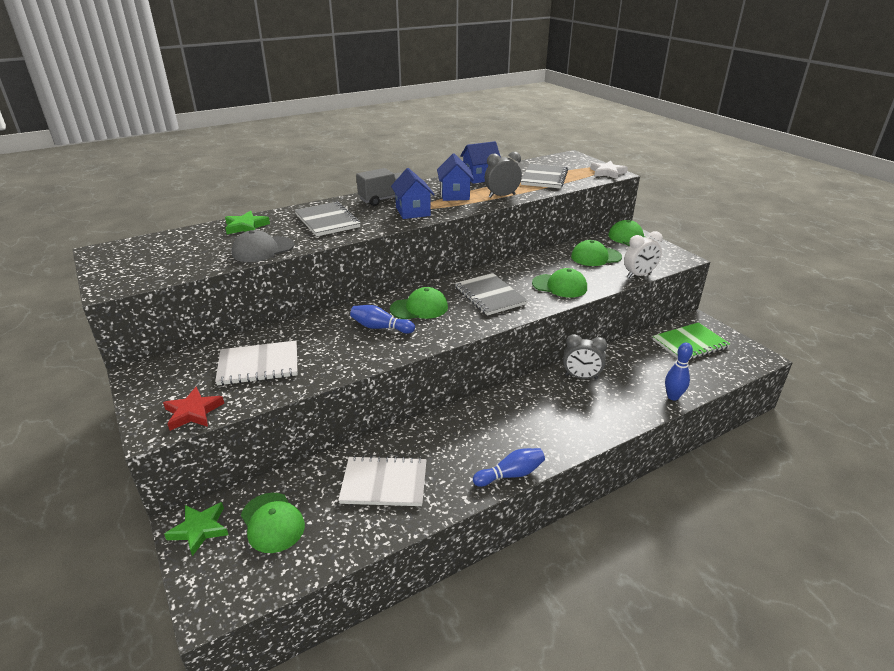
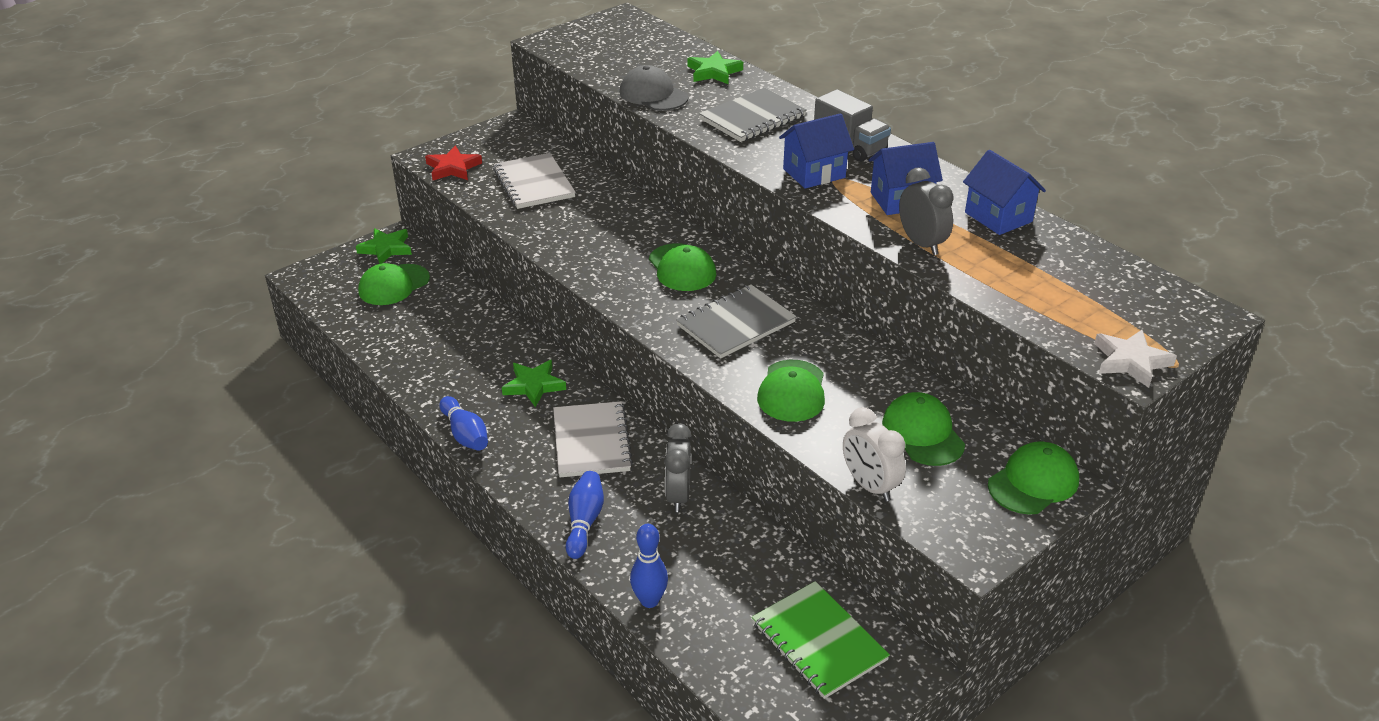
camera: 80 degrees right, 5 degrees up
(380, 327) = (625, 246): blue bowling pin -> blue bowling pin (584, 522)
(384, 483) = (447, 343): white notebook -> white notebook (591, 441)
(457, 433) = (534, 385): none -> green star
(544, 178) = (1043, 284): grey notebook -> none

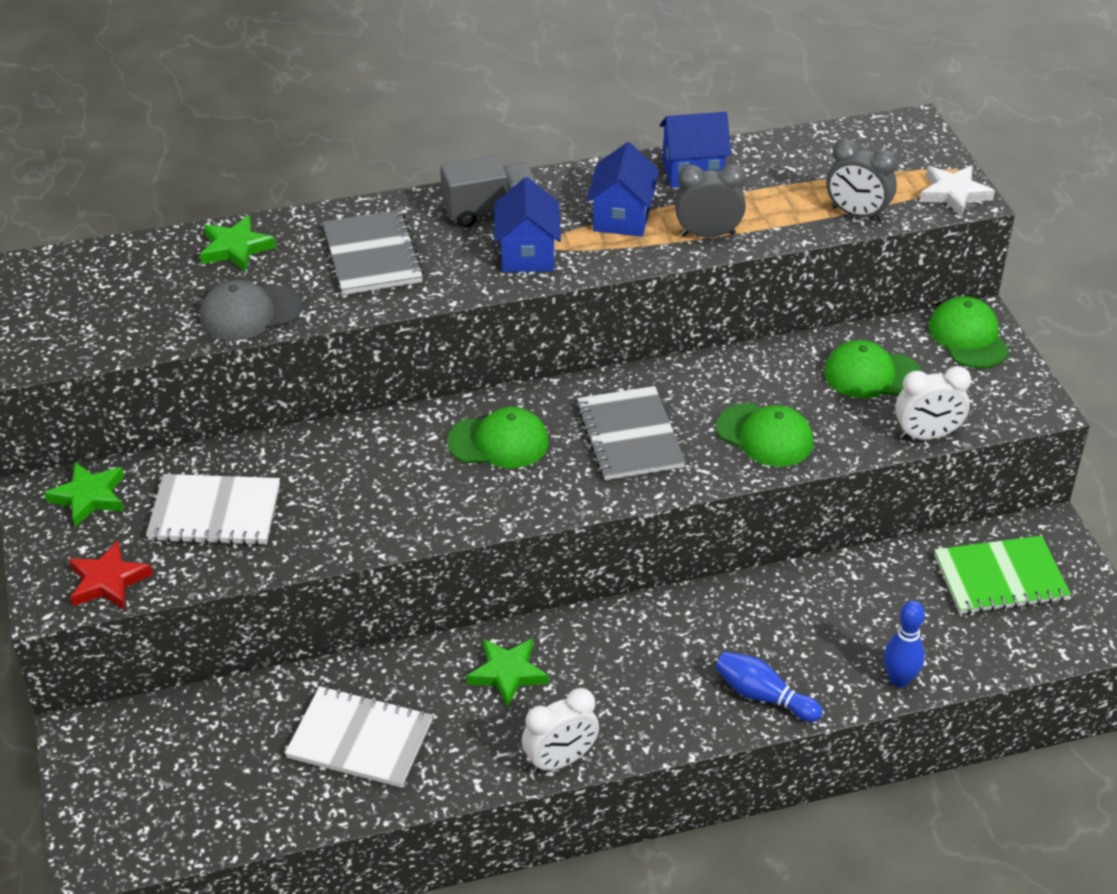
camera: 65 degrees left, 5 degrees up
(386, 249) = (98, 748): green star -> green star (89, 497)
(393, 285) = (196, 759): green cap -> none
(465, 434) = (560, 761): blue bowling pin -> white clock
(591, 441) = (637, 652): white notebook -> white notebook (360, 739)
(678, 495) = (761, 609): grey clock -> grey clock (857, 214)

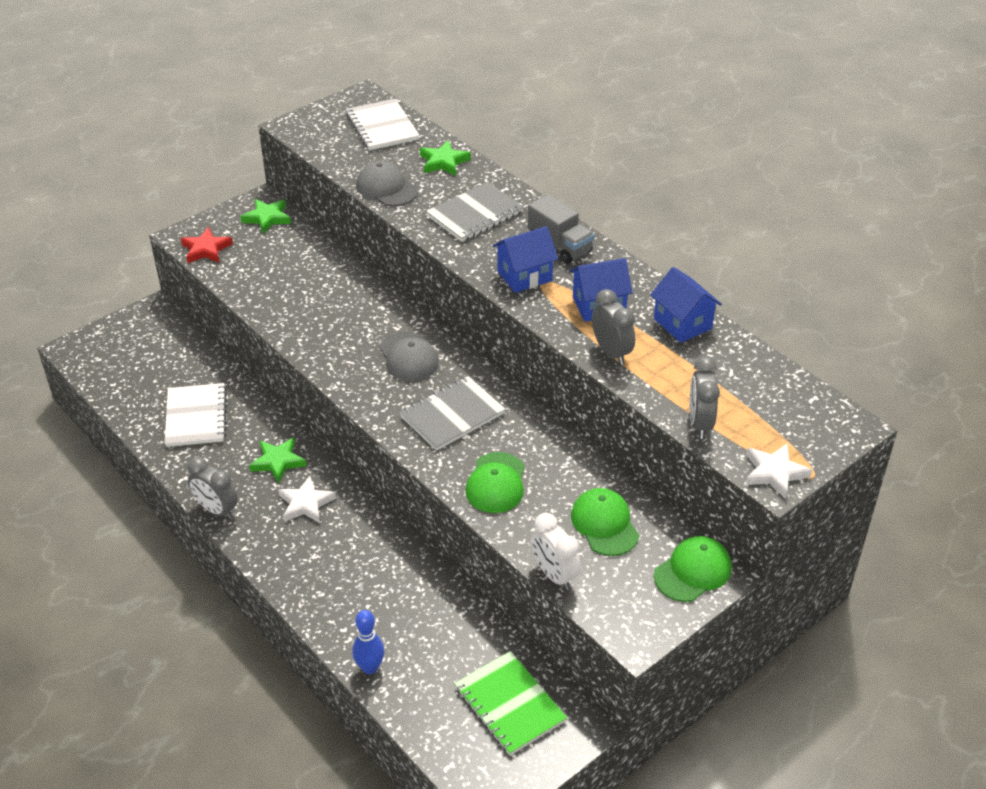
camera: 65 degrees right, 0 degrees up
(215, 513) = (279, 266): white notebook -> white notebook (382, 127)
(499, 442) = (408, 357): green cap -> grey cap
(560, 761) = (216, 510): white clock -> grey clock
(601, 665) = (306, 503): none -> white star
(763, 696) = (317, 594): blue bowling pin -> none

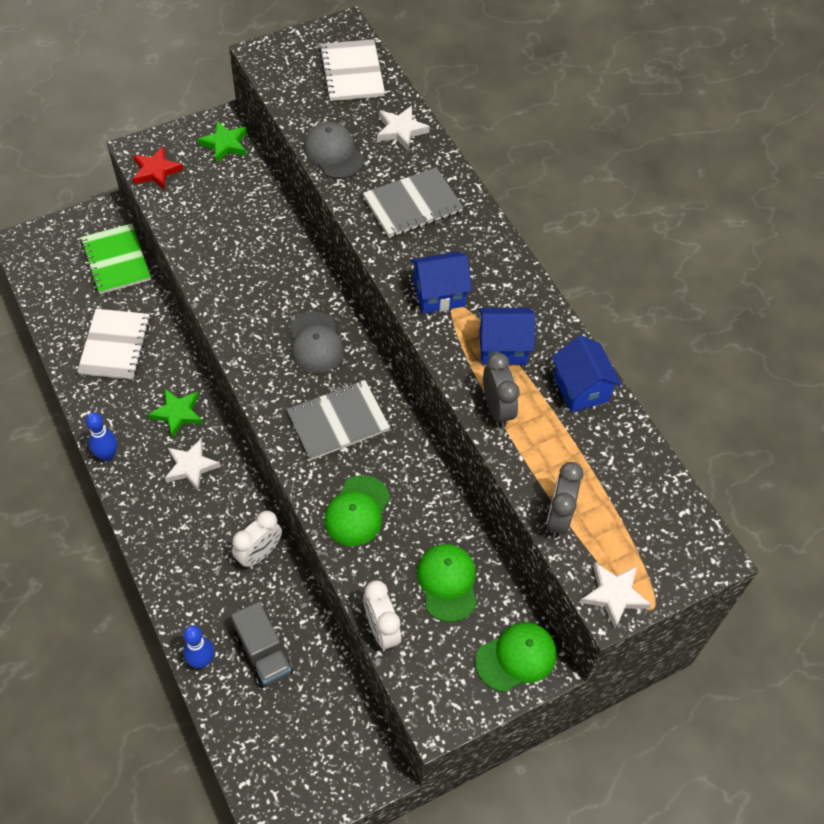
camera: 10 degrees right, 15 degrees up
(216, 510) = (107, 455): grey clock -> blue bowling pin
(399, 564) = (259, 554): none -> white clock
(443, 162) = (401, 130): green star -> white star
(509, 704) = (318, 731): green notebook -> green notebook (116, 260)
(559, 245) = (486, 262): grey truck -> grey truck (263, 653)

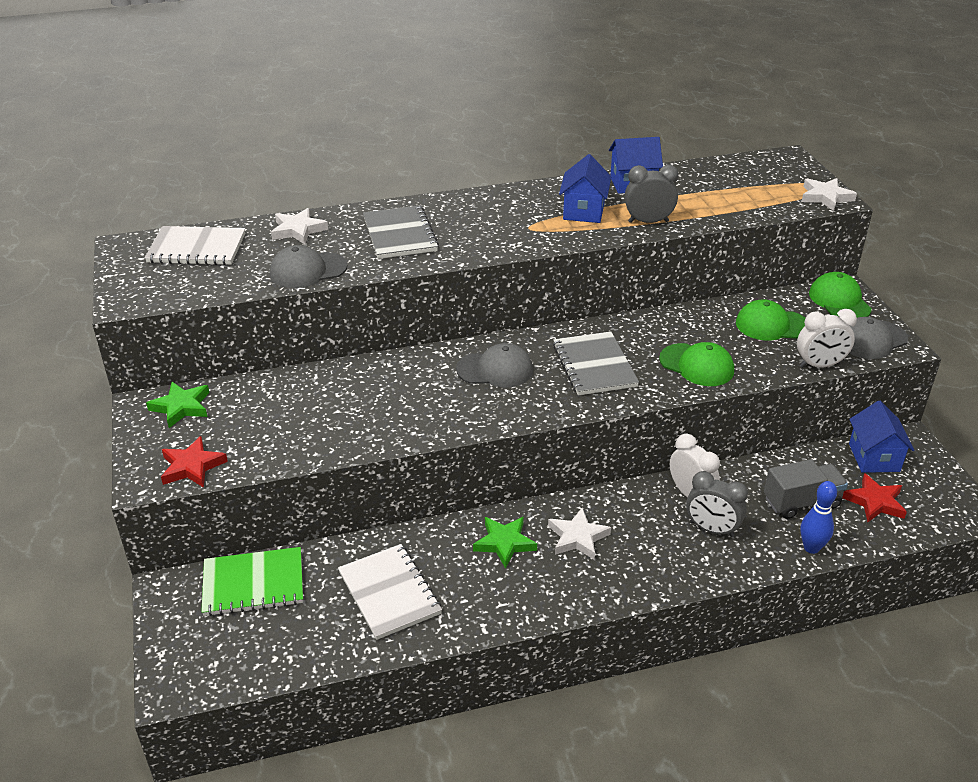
camera: 75 degrees left, 20 degrees down
(107, 455) = (549, 609): blue bowling pin -> none
(115, 345) = (389, 593): white notebook -> white notebook turned 45 degrees clockwise
(274, 725) = (875, 502): none -> red star
(439, 294) = (515, 234): blue house -> blue house (874, 457)
(443, 688) = (871, 340): none -> grey cap
(558, 517) = (756, 209): grey clock -> grey clock (711, 529)

